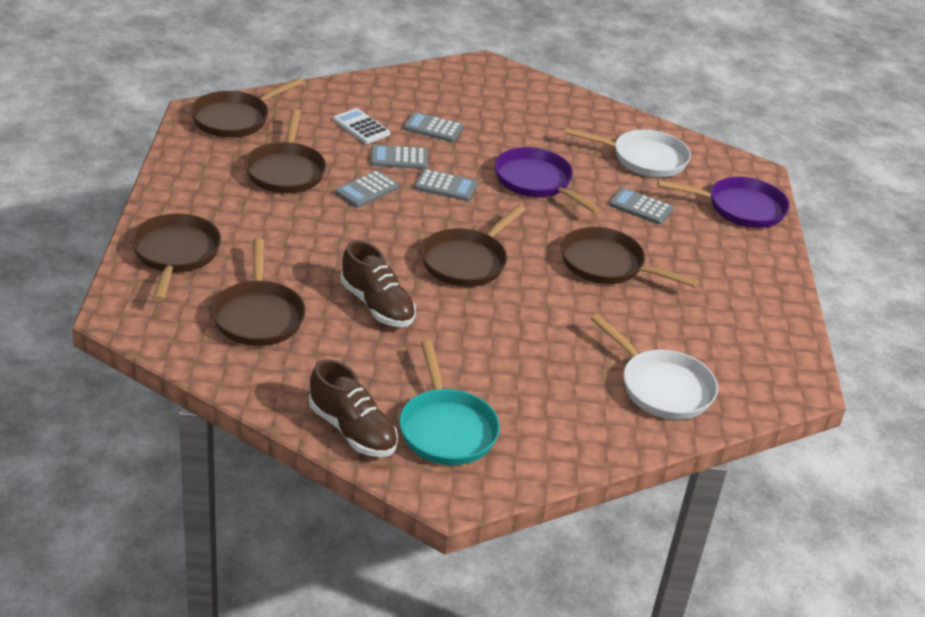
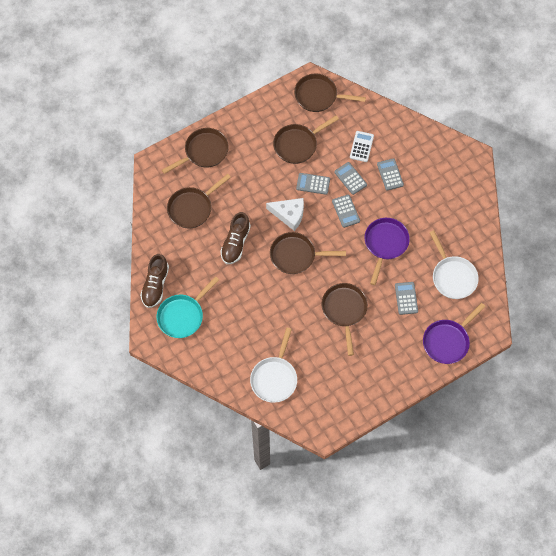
camera: 60 degrees right, 30 degrees up
(390, 234) = (289, 215): none -> white cheese
(740, 208) = (447, 341): purple pan -> purple pan turned 75 degrees clockwise

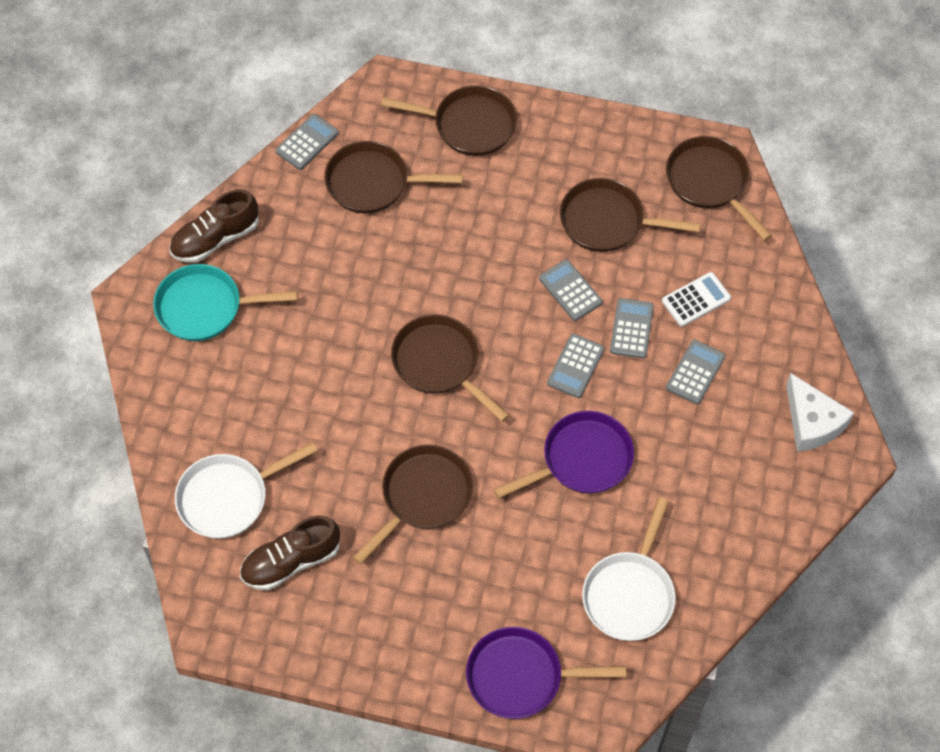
camera: 45 degrees right, 5 degrees down
(235, 243) = (377, 276): brown shoe -> brown shoe (291, 561)
(289, 215) = (491, 302): white cheese -> white cheese (812, 422)
(406, 298) = (528, 561): grey calculator -> grey calculator (307, 142)

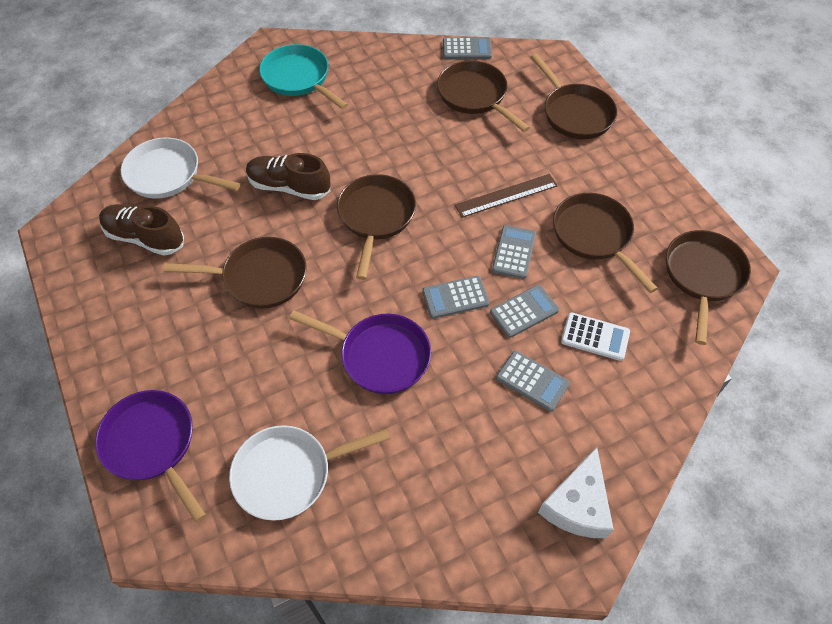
camera: 50 degrees right, 5 degrees down
(215, 238) = (352, 53): brown shoe -> brown shoe (289, 187)
(508, 249) = (506, 195): none -> brown ruler
(695, 372) = (532, 381): grey calculator -> grey calculator turned 45 degrees clockwise

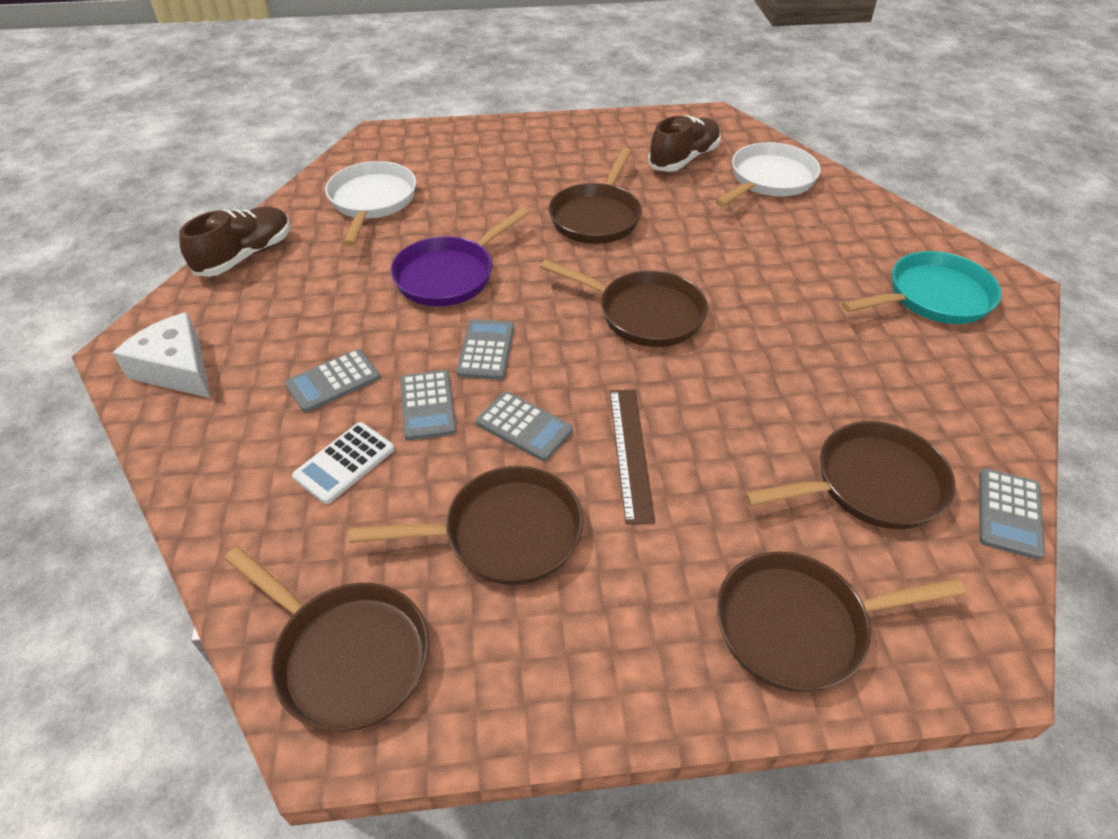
camera: 110 degrees right, 10 degrees down
(152, 444) = (454, 143): purple pan -> none
(289, 187) = (722, 256): brown shoe -> brown shoe (245, 256)

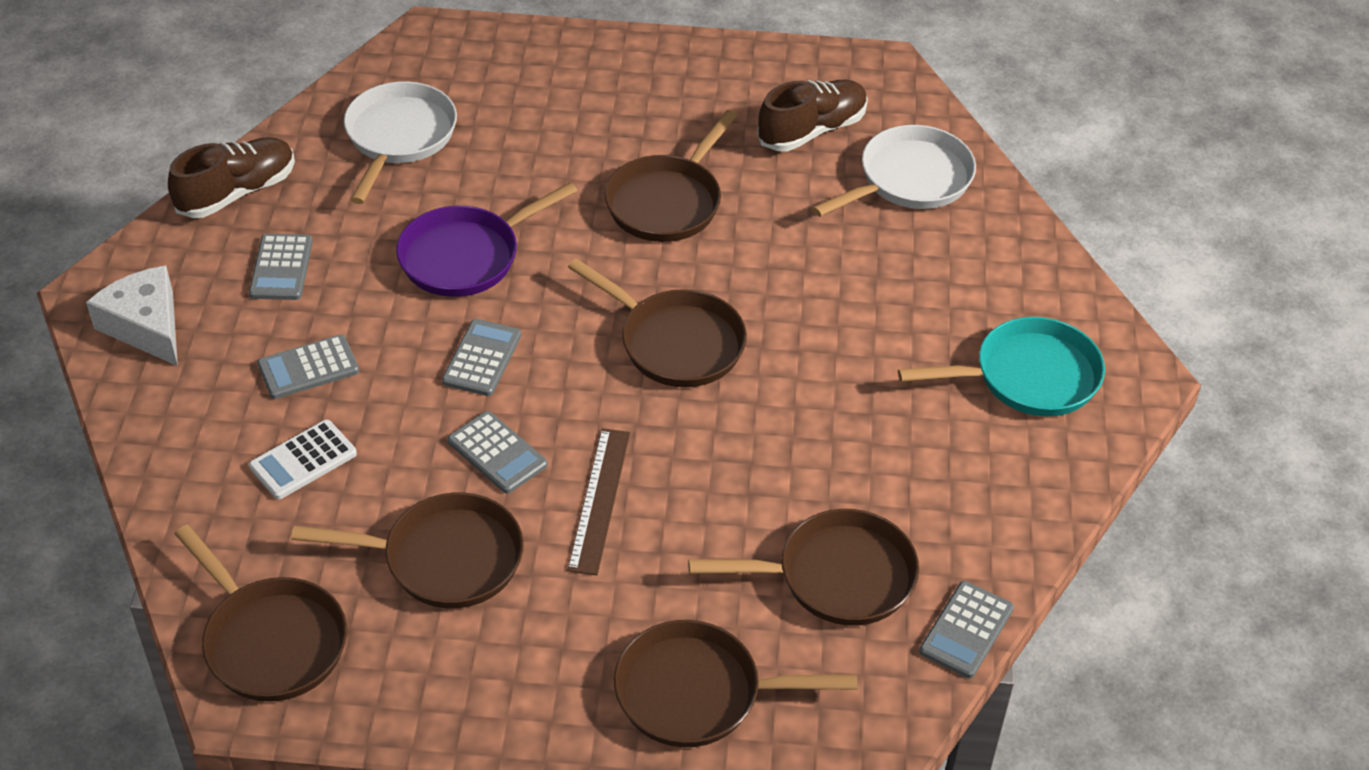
camera: 10 degrees right, 0 degrees up
(427, 405) = (402, 412): grey calculator -> grey calculator (281, 268)

